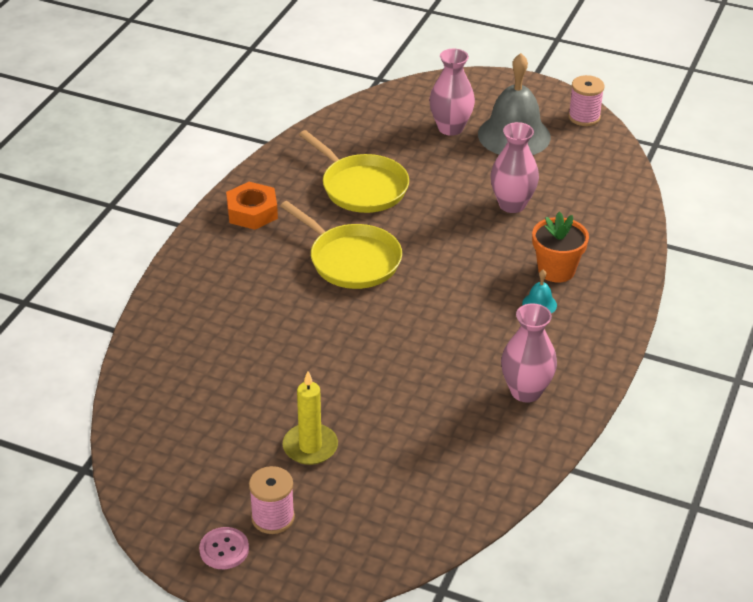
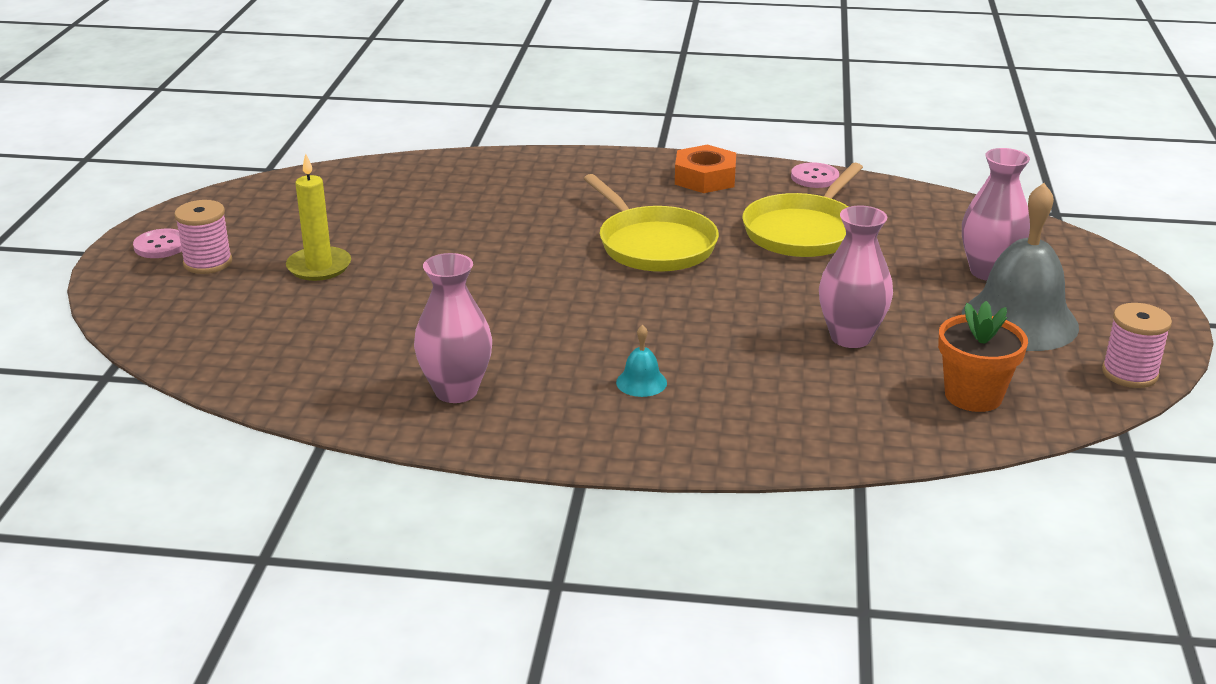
camera: 75 degrees right, 10 degrees down
(278, 160) = (814, 177): none -> pink button
(351, 260) = (654, 245): yellow pan -> yellow pan turned 60 degrees counterclockwise
(556, 270) = (724, 388): orange flower pot -> orange flower pot (973, 396)

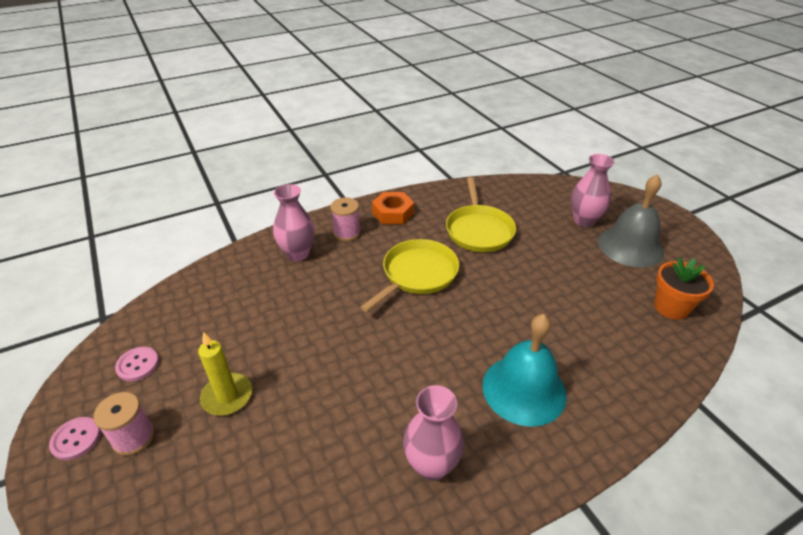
camera: 35 degrees left, 10 degrees up
(641, 382) = (524, 389): turquoise bell -> turquoise bell, size x2.41
(654, 245) = (417, 274): yellow pan -> yellow pan turned 75 degrees counterclockwise
(814, 177) = (444, 191): pink button -> pink button (138, 365)
(850, 337) = (579, 295): pink vase -> pink vase (298, 254)
(1129, 373) = (705, 258): pink spool -> pink spool (347, 233)

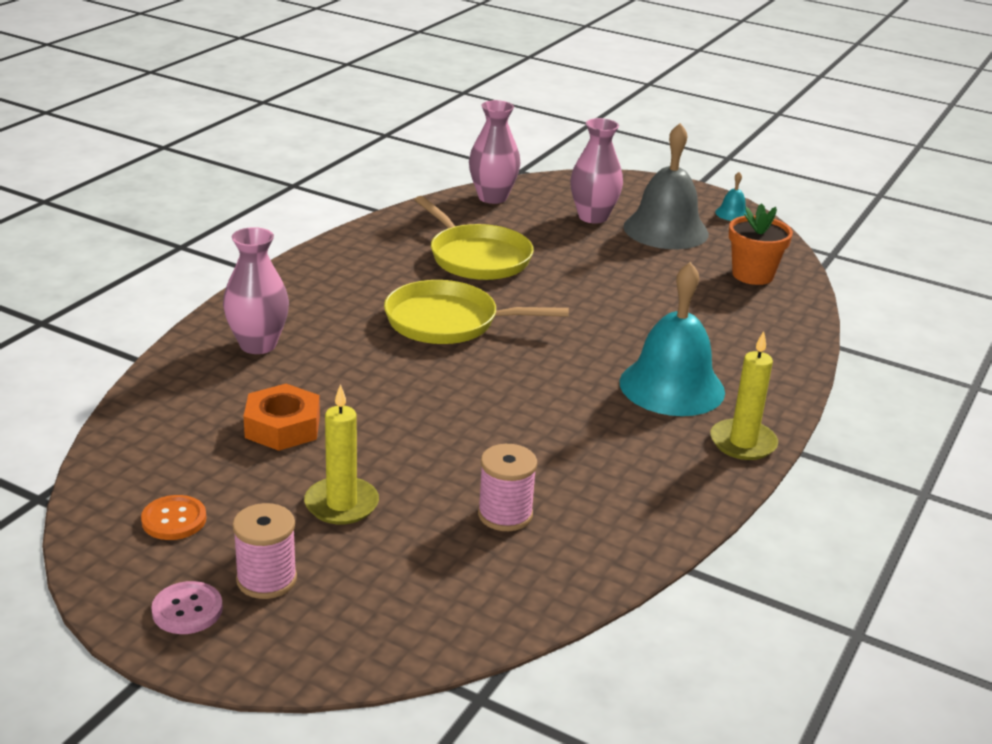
camera: 35 degrees left, 10 degrees down
(138, 365) = (174, 520): pink button -> orange button
(347, 233) = (301, 304): pink spool -> pink spool (505, 514)
(393, 213) = (342, 267): orange nut -> orange nut (282, 427)
(417, 274) = (447, 321): yellow pan -> yellow pan turned 90 degrees counterclockwise
(431, 465) = (640, 474): pink vase -> pink vase (492, 197)
(537, 472) = (743, 443): none -> yellow candle
(695, 247) = (732, 213): none -> turquoise bell

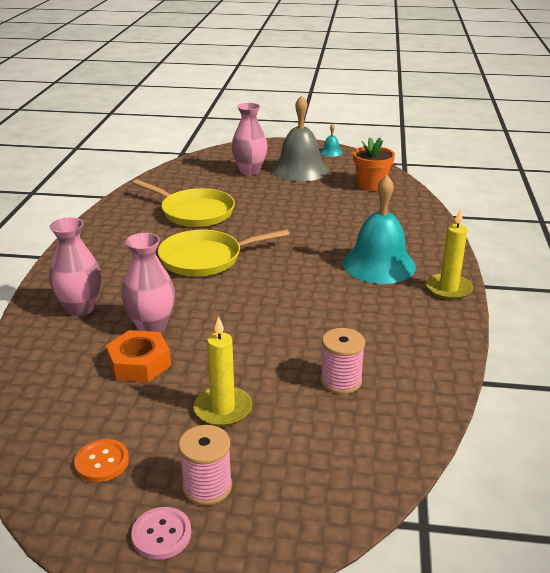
camera: 20 degrees left, 0 degrees up
(492, 197) = (177, 172): pink vase -> pink vase (151, 326)

